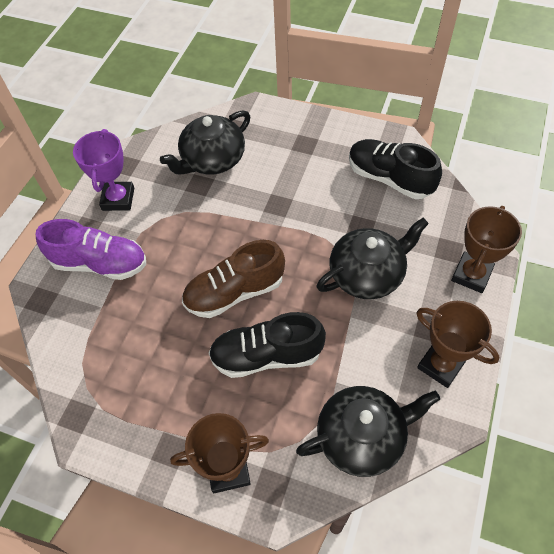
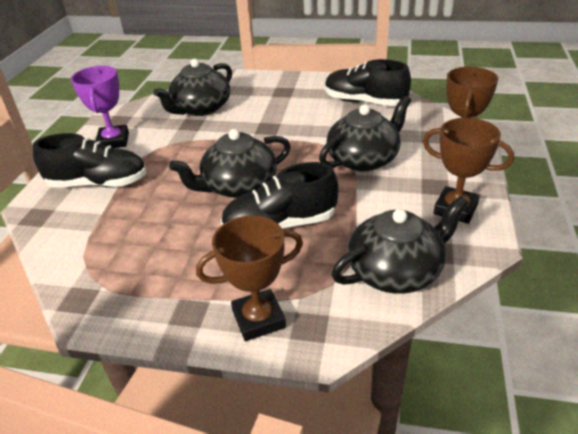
camera: 10 degrees left, 20 degrees down
(100, 263) = (98, 184): purple shoe -> black shoe
(235, 292) = (238, 186): brown shoe -> black teapot

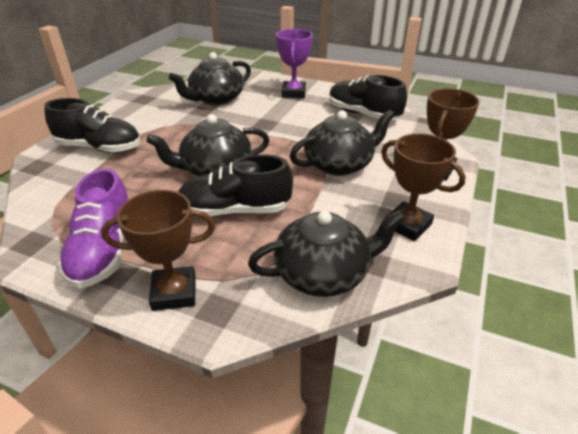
camera: 10 degrees right, 0 degrees up
(113, 141) = (130, 115): purple trophy -> purple trophy (293, 93)
(163, 292) = (104, 251): none -> purple shoe

